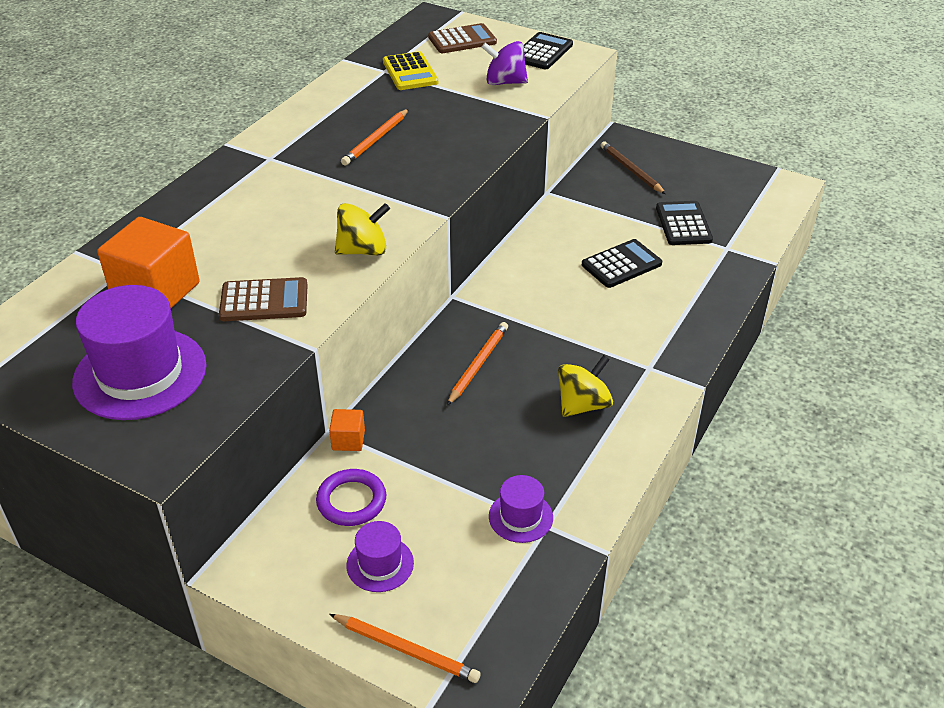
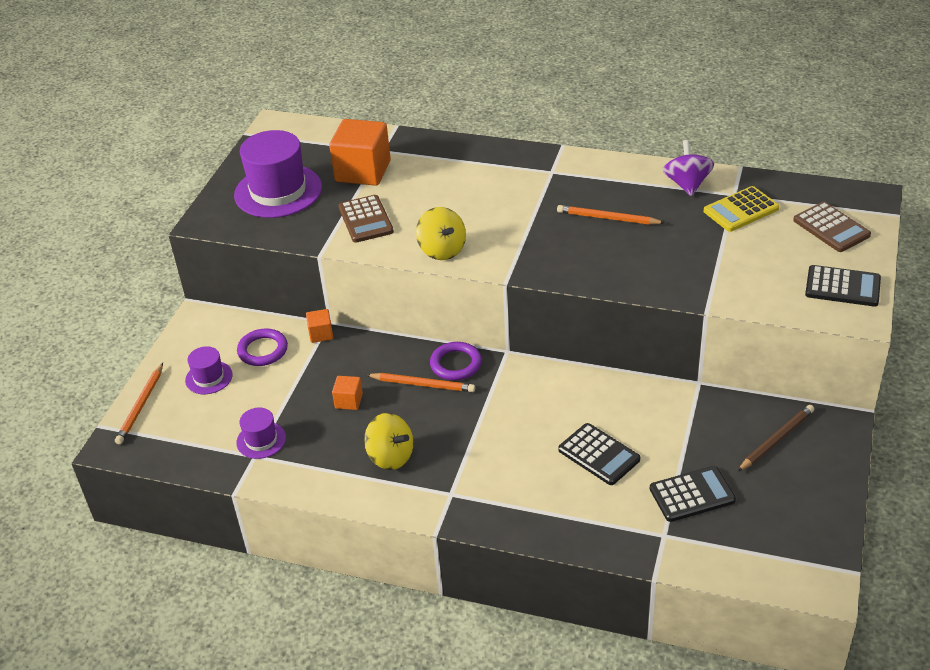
camera: 80 degrees right, 0 degrees up
(456, 335) = (456, 364): none -> purple ring
(481, 428) = (349, 401): none -> orange cube
(505, 82) = (759, 273): purple spinning top -> purple spinning top (687, 184)

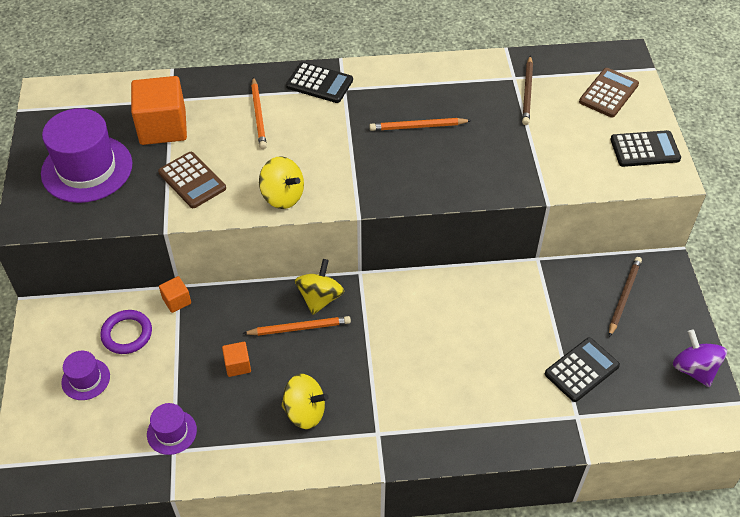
camera: 25 degrees left, 10 degrees up
(141, 406) = (29, 431): orange pencil -> orange pencil (258, 115)
(456, 364) = (320, 298): purple ring -> yellow spinning top
(599, 455) = (488, 354): black calculator -> black calculator (319, 83)
(687, 184) = (469, 76): purple spinning top -> purple spinning top (694, 369)
(741, 210) = (527, 92): yellow calculator -> brown pencil
(831, 228) = (608, 93): brown calculator -> brown calculator turned 90 degrees counterclockwise

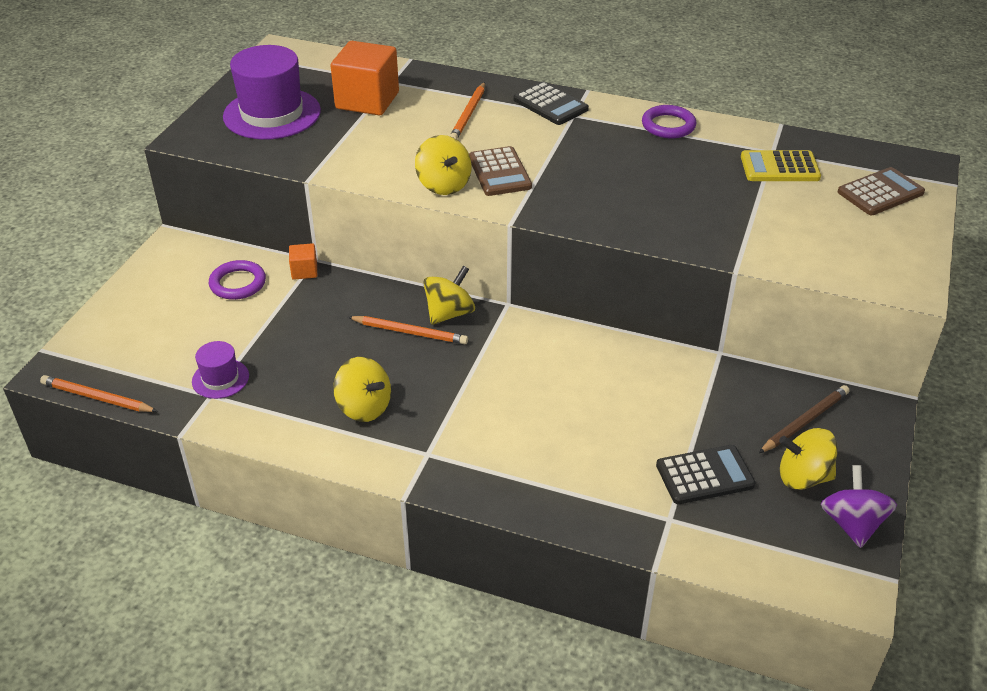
camera: 25 degrees right, 10 degrees down
(86, 379) = (173, 308): purple hat -> none
(192, 180) = (363, 148): brown calculator -> brown calculator (500, 172)
(237, 365) = (325, 344): orange cube -> none
(418, 126) = (631, 165): orange pencil -> orange pencil (97, 398)
(423, 76) = (668, 125): none -> purple ring
(527, 92) = (779, 167): brown pencil -> yellow calculator
(644, 149) = (892, 254): black calculator -> none
(645, 344) = (803, 477): none -> yellow spinning top

